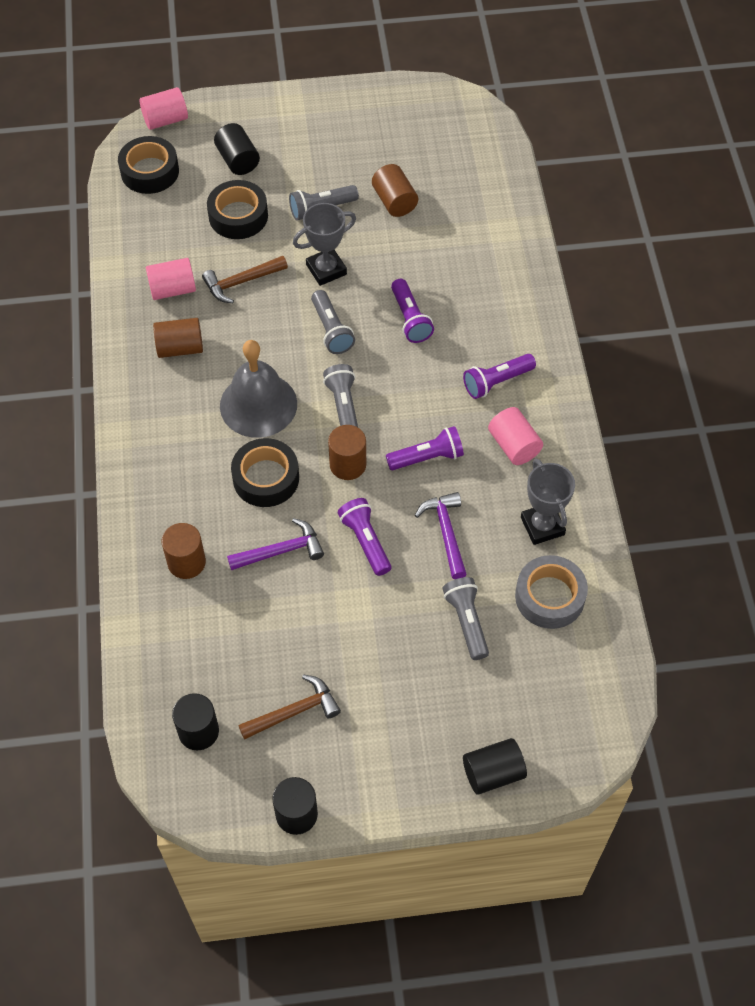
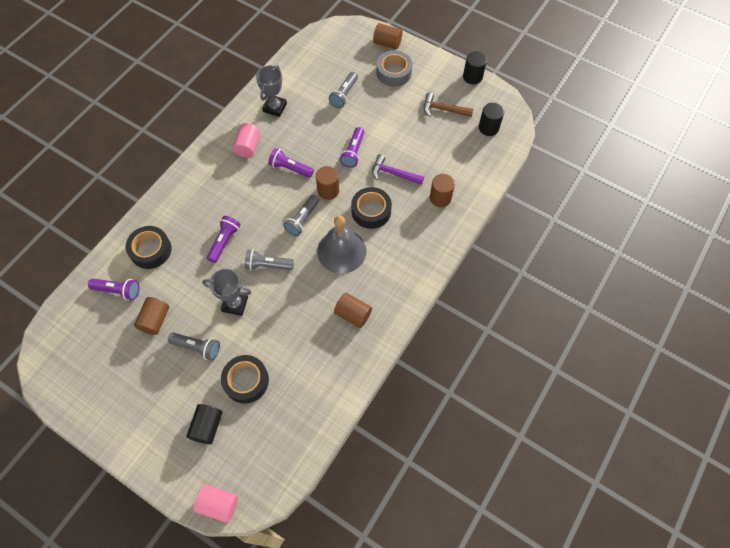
camera: 140 degrees left, 5 degrees up
(150, 171) = (266, 463): black tape -> black tape (151, 250)
(172, 289) = (326, 357): pink cylinder -> none
(241, 282) = (285, 332): brown hammer -> none
(331, 330) = (268, 265): grey flashlight -> grey flashlight turned 105 degrees counterclockwise
(446, 532) = (316, 132): purple hammer -> none
(493, 773) = (387, 43): black cylinder -> brown cylinder
(496, 382) = (222, 180): purple flashlight -> purple flashlight (118, 291)
(549, 597) = (302, 81): grey tape -> grey tape (394, 72)

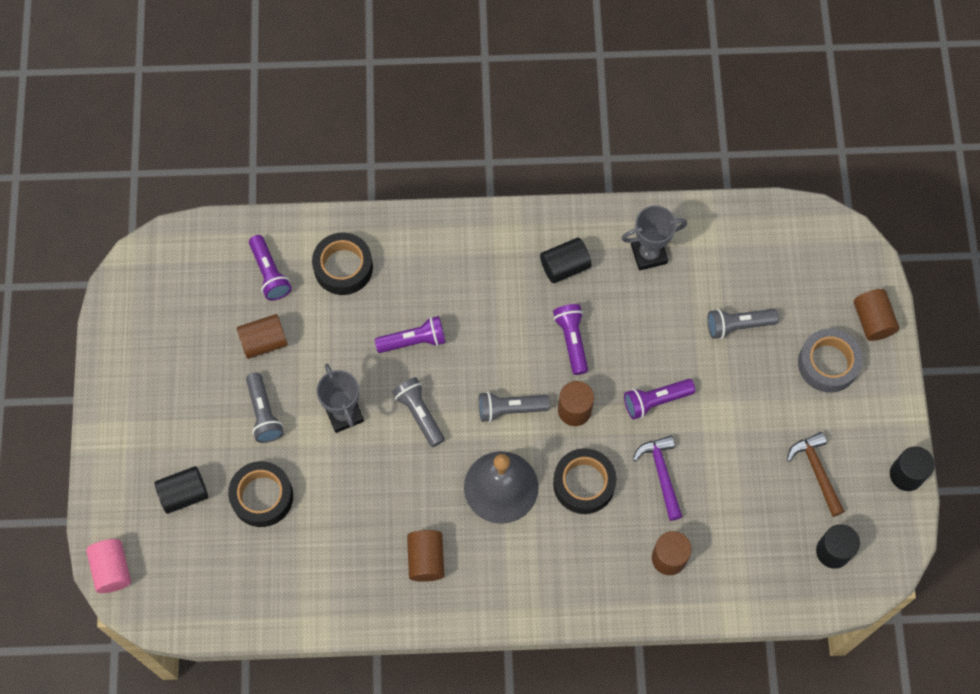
camera: 55 degrees right, 5 degrees up
(248, 146) = (565, 266): pink cylinder -> black cylinder

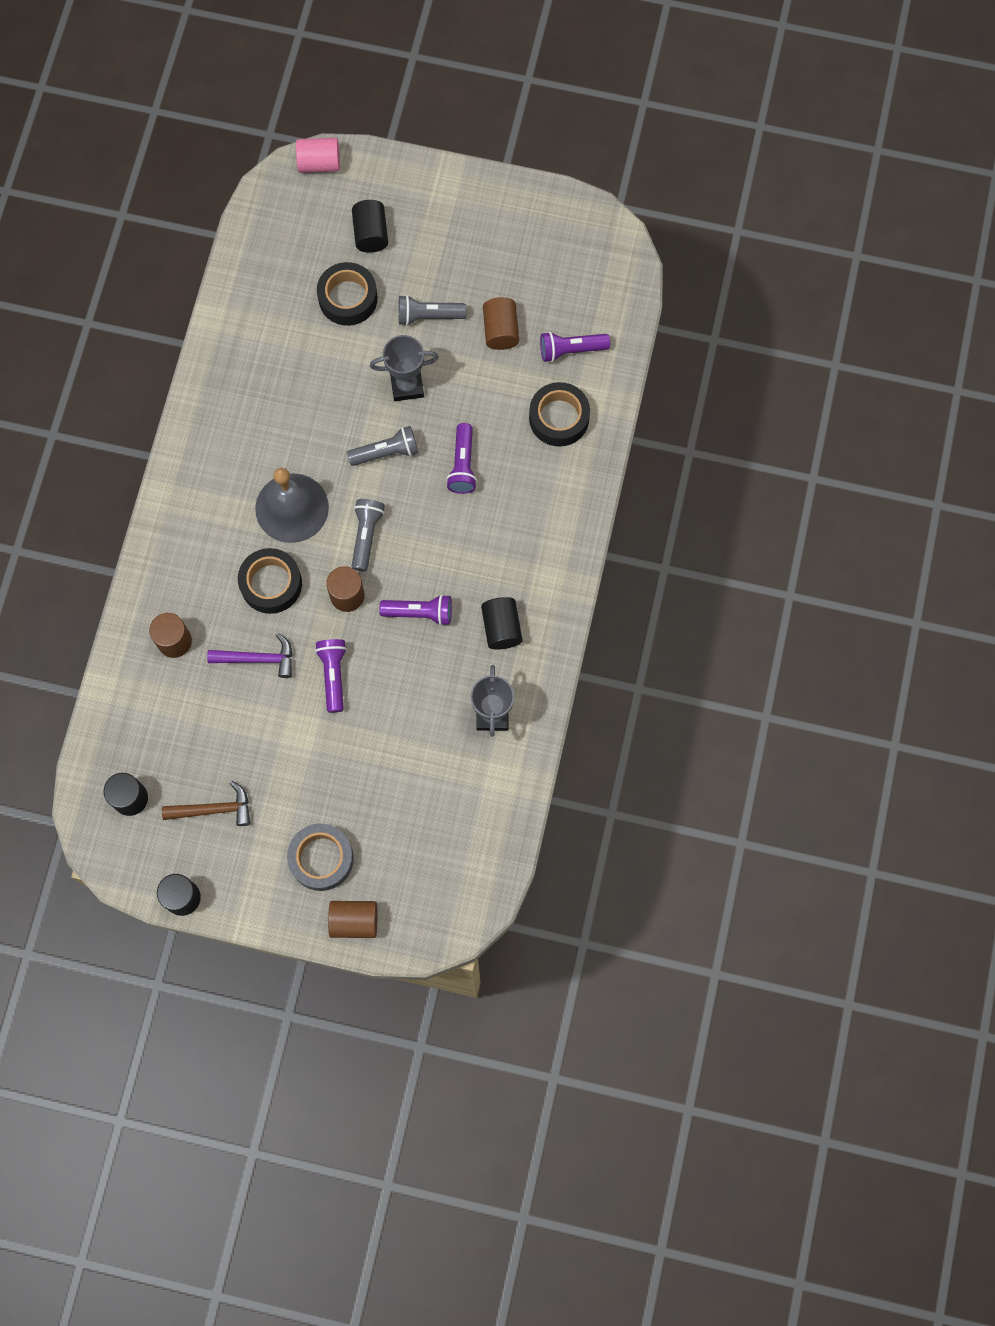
camera: 105 degrees right, 5 degrees up
(426, 559) = (244, 425): brown cylinder -> none
(738, 325) = (389, 781): grey flashlight -> none

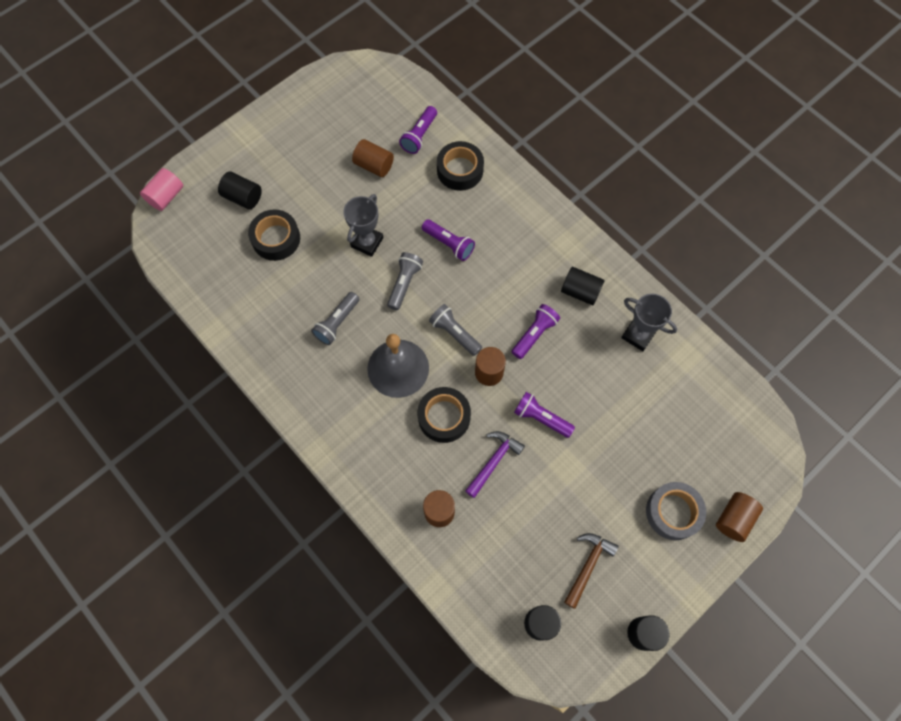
camera: 55 degrees left, 5 degrees down
(428, 316) = (329, 200): grey flashlight -> grey flashlight (337, 323)

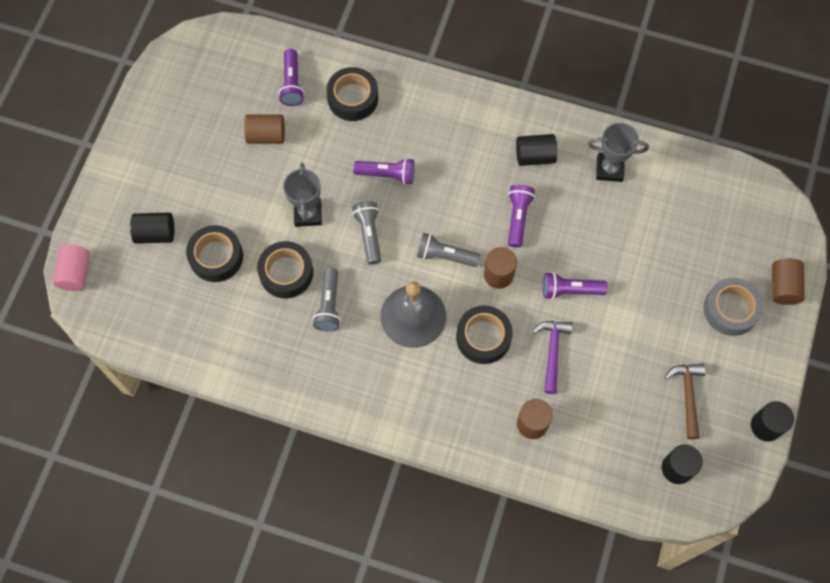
camera: 30 degrees left, 0 degrees up
(320, 279) = (286, 273): none -> black tape

